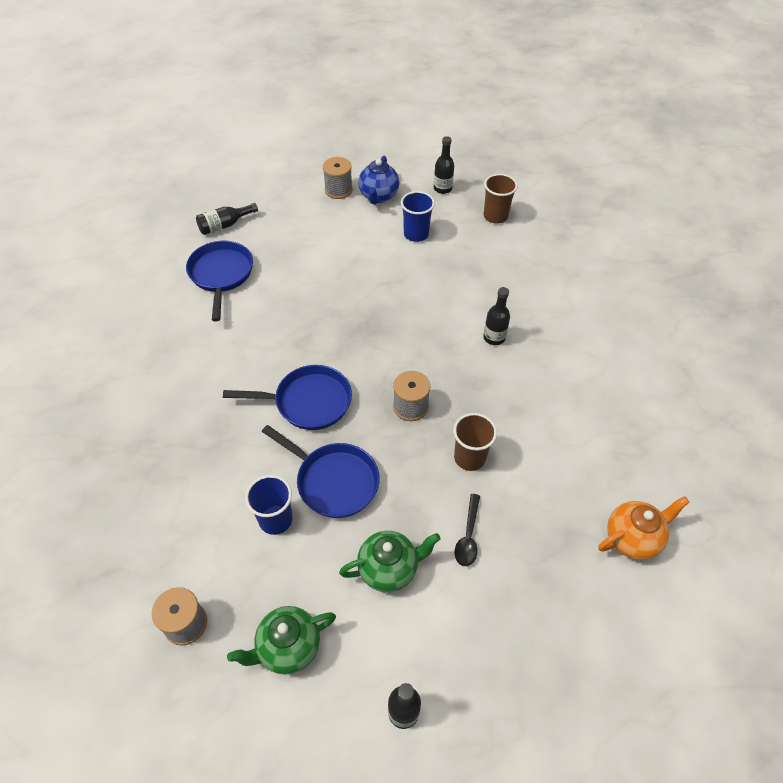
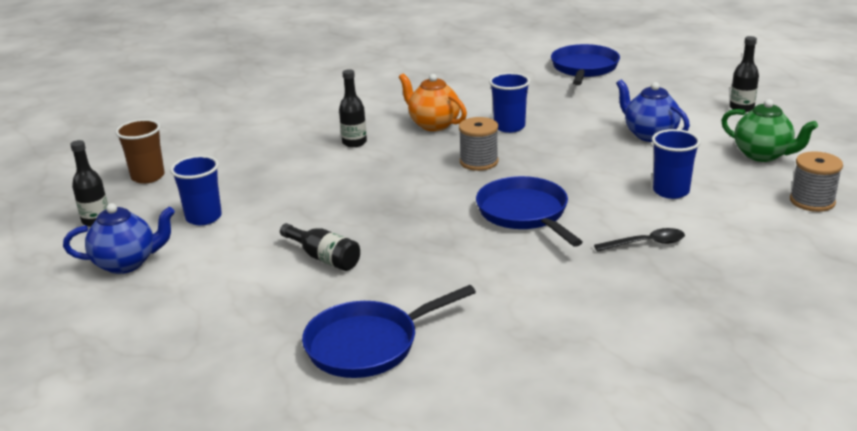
camera: 110 degrees left, 25 degrees down
(225, 225) = (249, 385): black bottle -> black bottle (324, 258)
(333, 481) = (600, 176): blue pan -> blue pan (584, 68)
(338, 190) = (119, 301): grey spool -> none
(389, 569) = (649, 135): green teapot -> blue teapot
(468, 536) = (584, 114): black spoon -> black spoon (646, 243)
(469, 458) = (509, 127): brown cup -> blue cup
(632, 538) = (519, 66): orange teapot -> orange teapot (433, 124)

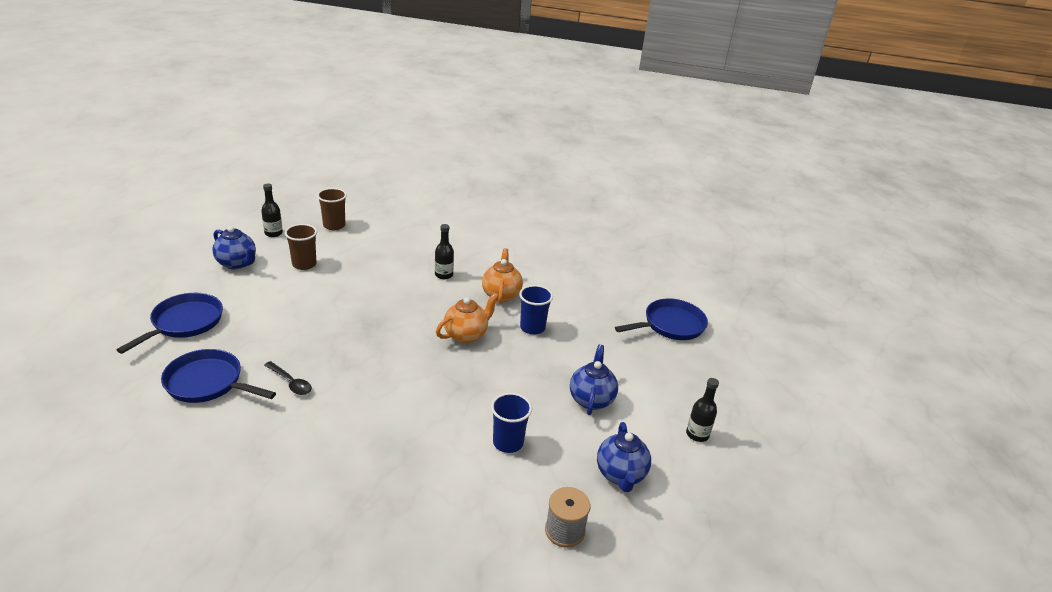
camera: 45 degrees right, 5 degrees up
(203, 217) = (304, 264): blue cup -> brown cup
(324, 258) = (292, 325): black bottle -> none
(479, 162) = (466, 335): grey spool -> orange teapot
(525, 214) = (411, 383): blue pan -> blue pan (184, 323)
(646, 243) = (417, 457): black spoon -> black spoon (291, 383)
(763, 155) = (620, 475): green teapot -> blue teapot

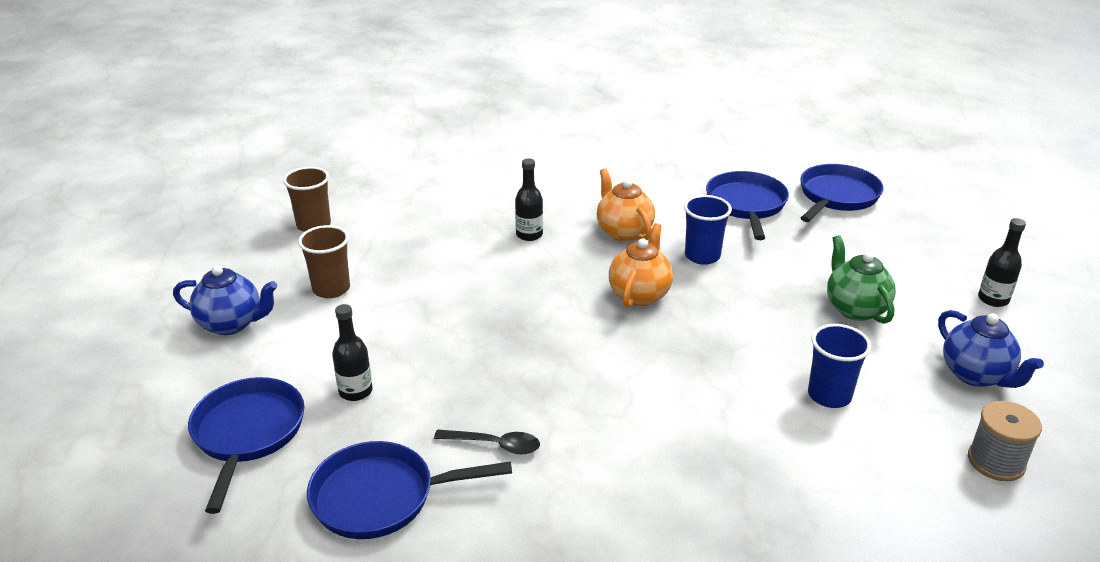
camera: 25 degrees left, 0 degrees up
(273, 233) = (238, 265): black bottle -> black bottle (355, 391)
(591, 399) = (855, 308): blue teapot -> green teapot
(600, 307) = (746, 205): none -> blue pan

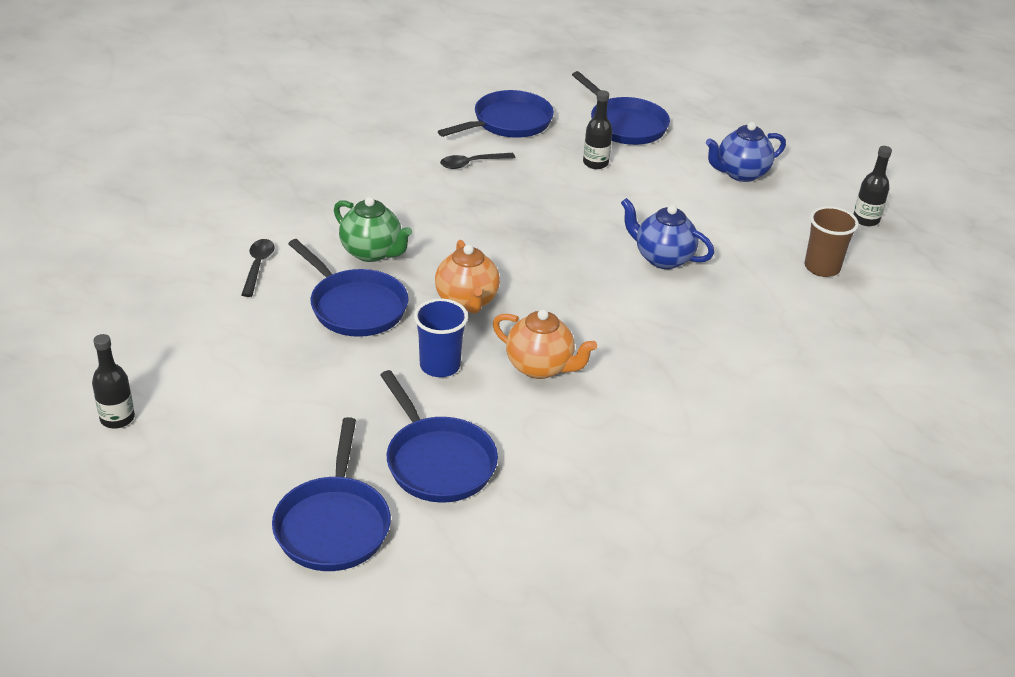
camera: 145 degrees right, 5 degrees up
(331, 289) = (716, 219): brown cup -> none
(529, 235) = (626, 329): black bottle -> black bottle (866, 220)
(747, 323) = (354, 306): none -> blue pan
(829, 395) = (258, 266): blue cup -> black spoon
(855, 308) = (260, 356): green teapot -> green teapot (372, 252)
(976, 375) = (135, 324): blue teapot -> blue teapot (662, 258)
(996, 461) = (118, 258): grey spool -> none

